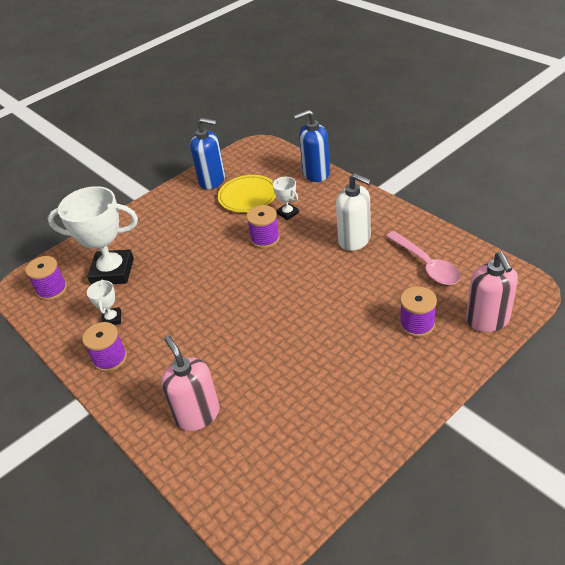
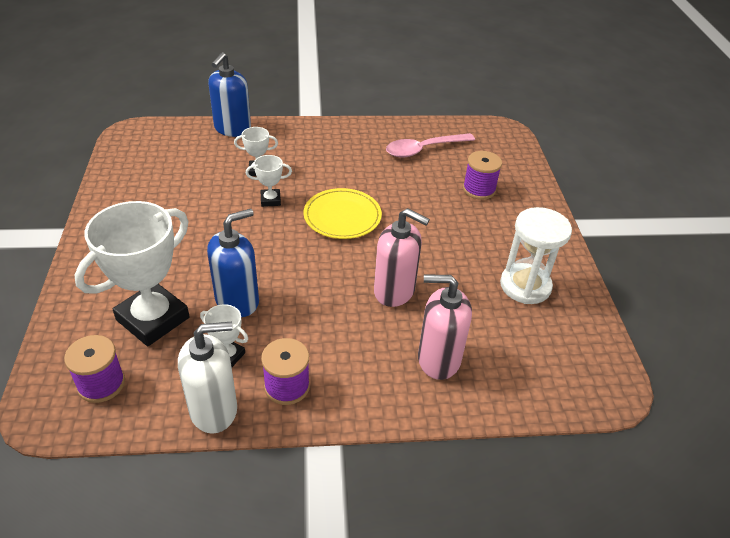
camera: 60 degrees left, 0 degrees up
(212, 180) = (131, 182): blue soap dispenser -> blue soap dispenser (237, 301)
(248, 196) = (194, 176): yellow plate -> yellow plate (342, 216)
(265, 239) = (270, 200): purple spool -> white trophy
(328, 419) = (525, 286): none -> white hourglass
(354, 240) = (347, 161): white soap dispenser -> white soap dispenser (214, 410)
(426, 264) = (424, 149): pink spoon -> pink spoon turned 150 degrees clockwise
(487, 320) = (512, 161): pink soap dispenser -> pink soap dispenser (394, 291)

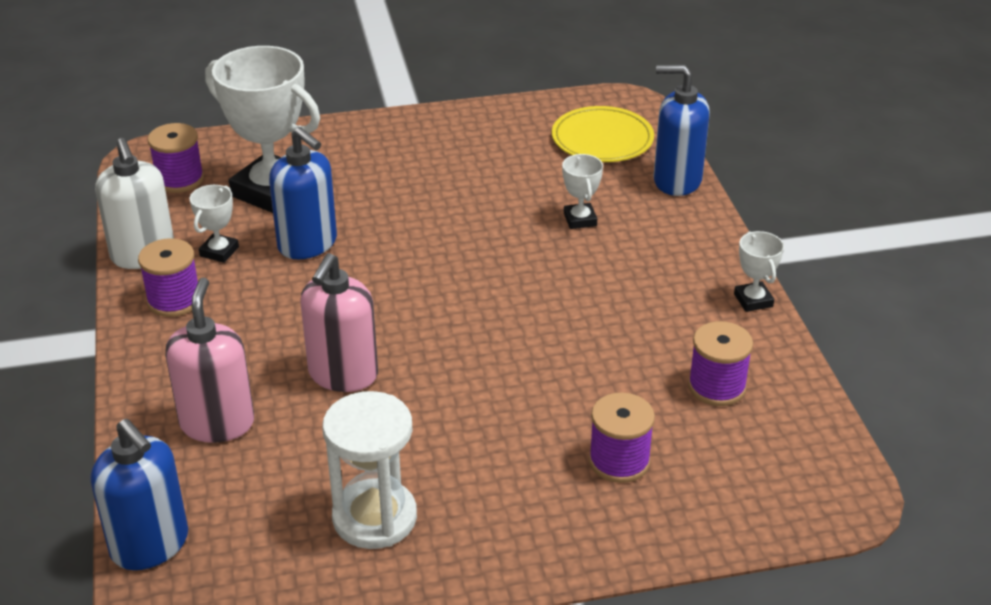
camera: 85 degrees right, 5 degrees down
(270, 200) = (513, 240): white trophy -> white trophy (753, 300)
(342, 216) = (496, 310): yellow plate -> yellow plate (602, 139)
(424, 149) = (717, 387): pink spoon -> purple spool
(557, 397) = (150, 545): none -> blue soap dispenser

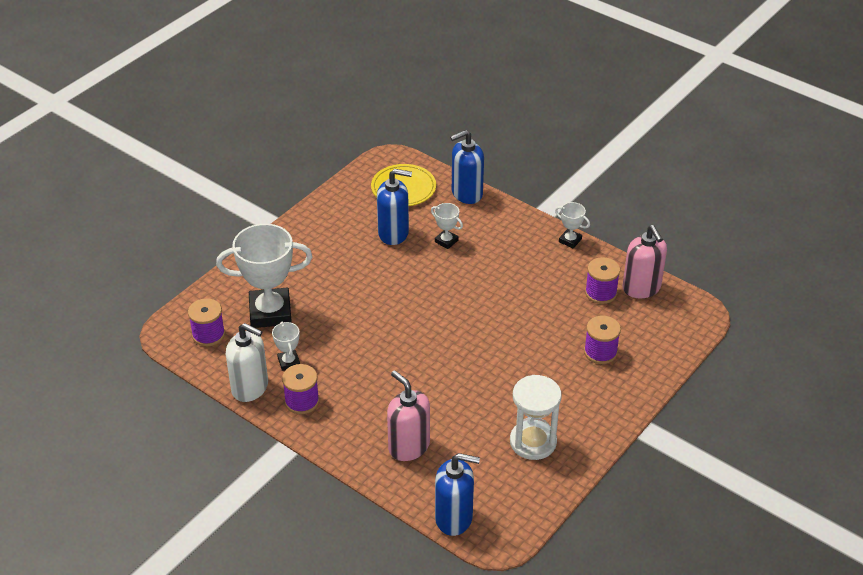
camera: 40 degrees left, 5 degrees up
(308, 244) = (329, 331): blue soap dispenser -> blue soap dispenser (393, 233)
(343, 374) = (435, 387): pink soap dispenser -> pink soap dispenser (641, 288)

